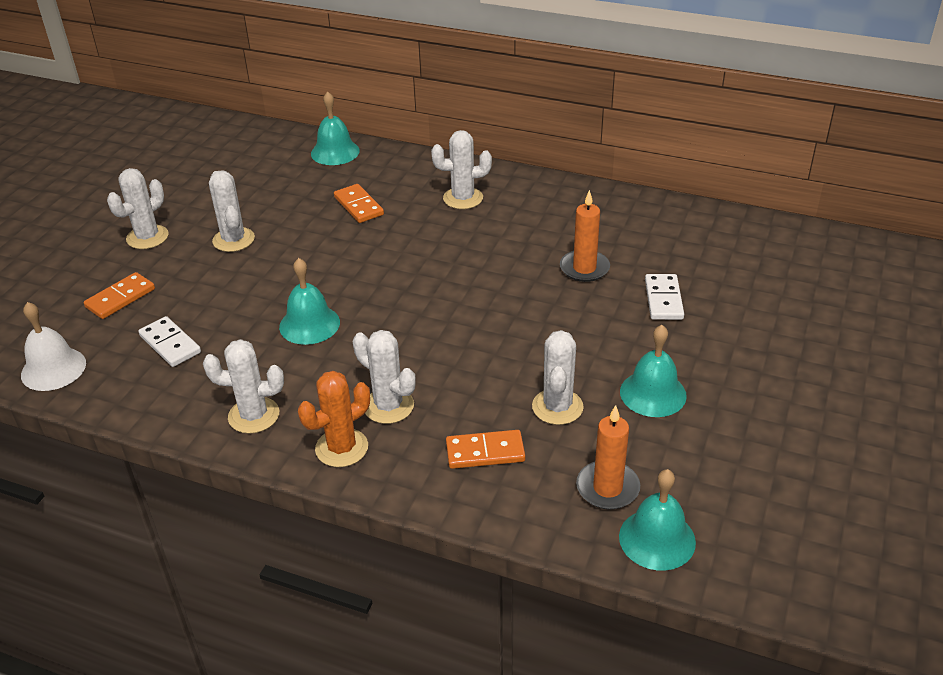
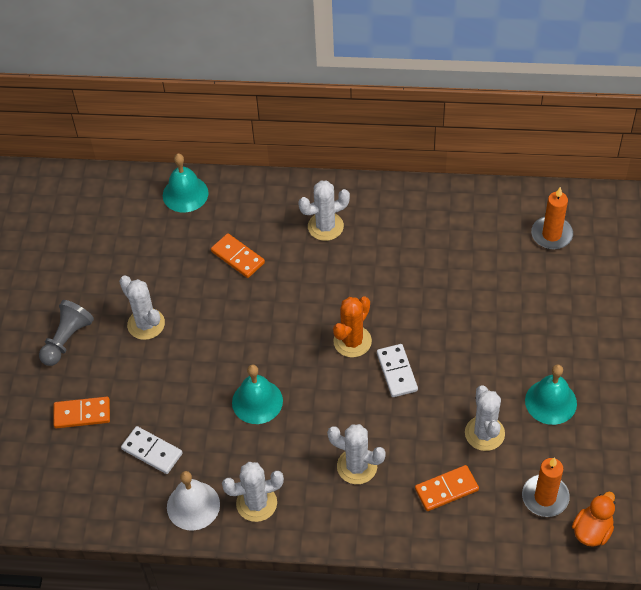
camera: 15 degrees left, 15 degrees up
(53, 369) = (68, 501): white bell -> white bell (193, 505)
(120, 298) = (82, 414): orange domino -> orange domino turned 60 degrees clockwise
(147, 237) = (67, 340): white cactus -> grey pawn
(341, 448) = (338, 515): orange cactus -> orange cactus (352, 341)
(584, 268) = (457, 284): orange candle -> orange candle (551, 234)
(657, 539) = (592, 531): turquoise bell -> orange duck
(663, 299) = (530, 303): white domino -> white domino (397, 372)

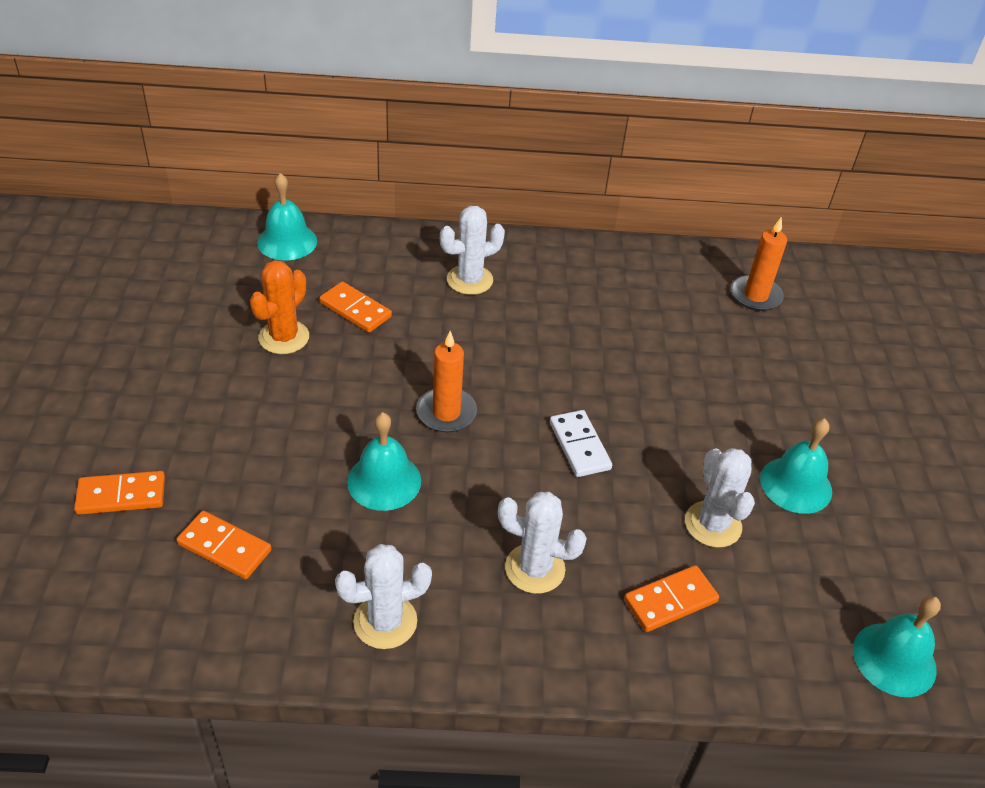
camera: 10 degrees left, 10 degrees down
(67, 340) = (109, 400): grey pawn -> none
(146, 324) = (226, 383): white cactus -> none
(152, 451) = (224, 547): white domino -> orange domino
(193, 505) = (285, 625): white bell -> none
(352, 341) = (515, 408): orange cactus -> orange cactus (284, 337)
(545, 497) = (815, 611): orange candle -> orange candle (446, 412)
(592, 531) = (894, 659): orange duck -> turquoise bell

